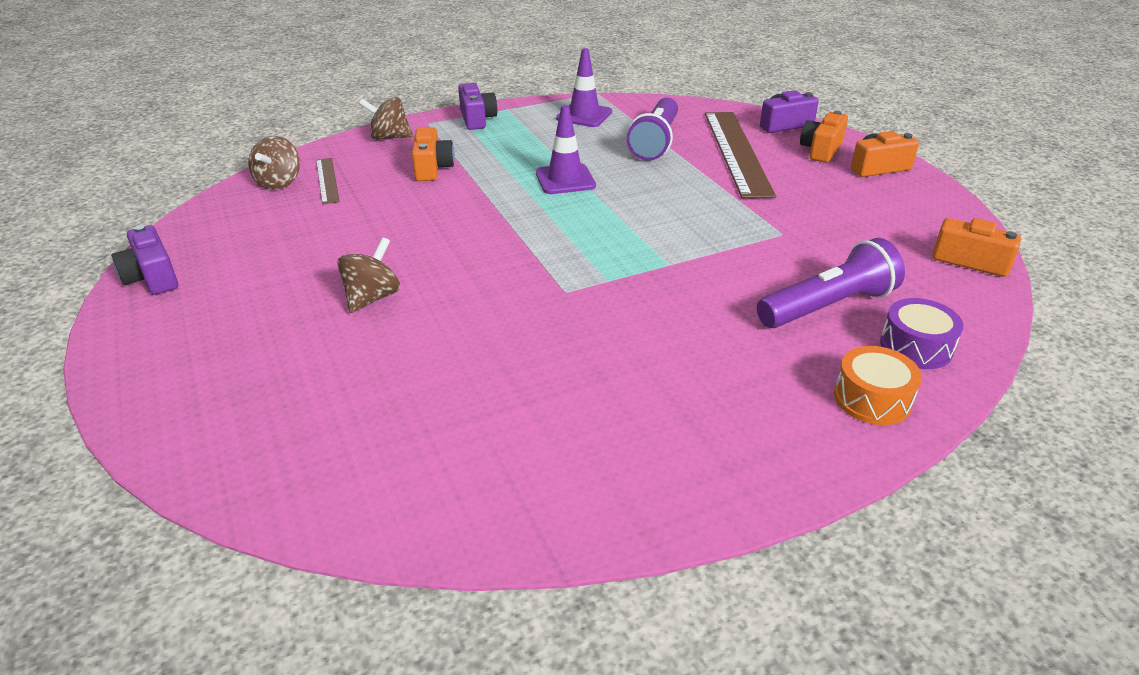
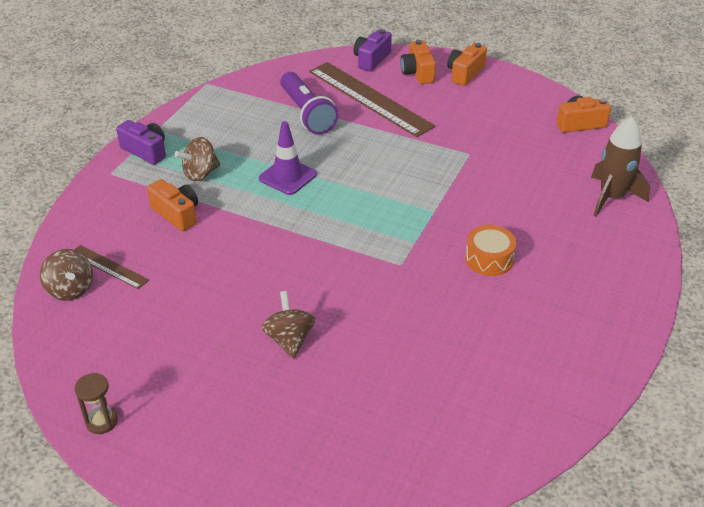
camera: 40 degrees left, 5 degrees up
(152, 277) = (102, 421): purple camera -> brown hourglass
(389, 137) = (98, 202): brown spinning top -> brown spinning top (200, 173)
(584, 115) = (225, 110): purple traffic cone -> none
(828, 306) = (547, 194): purple flashlight -> none
(872, 399) = (625, 242): orange drum -> orange drum (489, 259)
(916, 347) = (611, 197): purple drum -> brown rocket

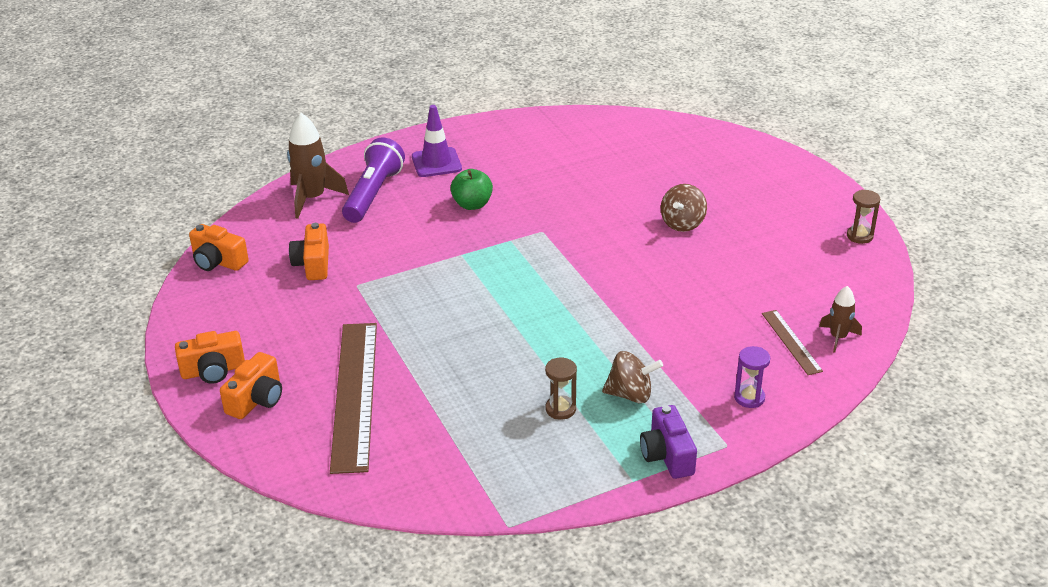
camera: 140 degrees left, 5 degrees down
(70, 289) = (838, 337): brown spinning top -> brown rocket
(115, 209) = (749, 398): none -> purple hourglass
(177, 214) = (690, 362): orange camera -> orange camera (313, 264)
(237, 145) = (560, 409): none -> brown hourglass
(287, 176) = (547, 347): purple traffic cone -> purple traffic cone (436, 163)
(307, 114) = (444, 411): purple flashlight -> purple flashlight (373, 194)
(371, 60) = (274, 449): purple camera -> none
(489, 259) = (472, 204): orange drum -> green apple

